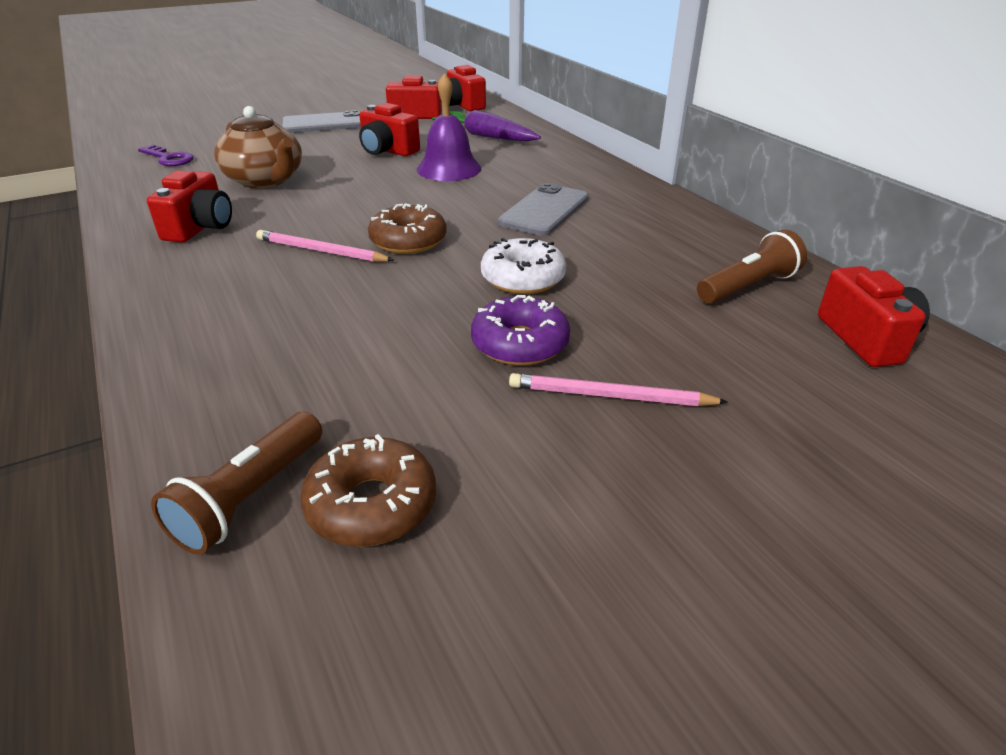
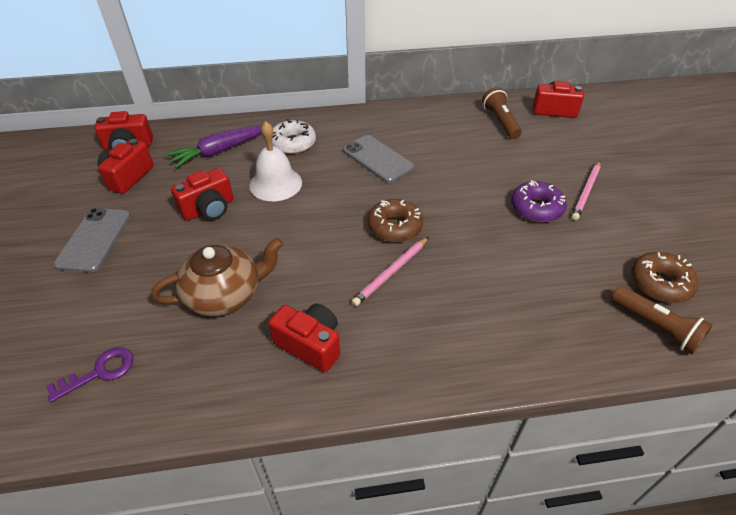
camera: 70 degrees left, 10 degrees up
(449, 169) = (275, 184): purple bell -> white bell
(523, 278) = (466, 190): white donut -> white donut (293, 143)

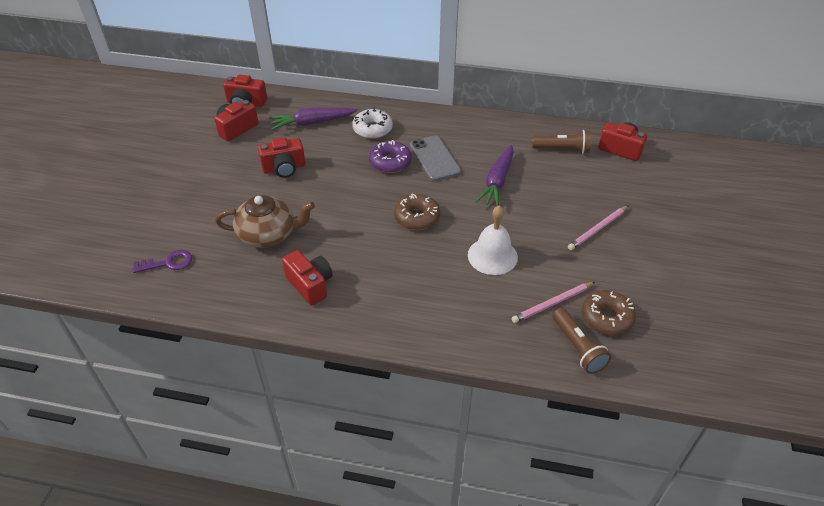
camera: 20 degrees right, 0 degrees up
(94, 239) = (196, 172): grey phone -> none
(275, 184) = (342, 160): white bell -> white bell (492, 256)
(391, 273) = (395, 251): pink pencil -> pink pencil (552, 304)
(457, 168) = (497, 181): none -> purple carrot
(500, 122) = (562, 149): brown flashlight -> brown flashlight turned 90 degrees clockwise
(536, 208) = (543, 232): purple donut -> purple donut (390, 162)

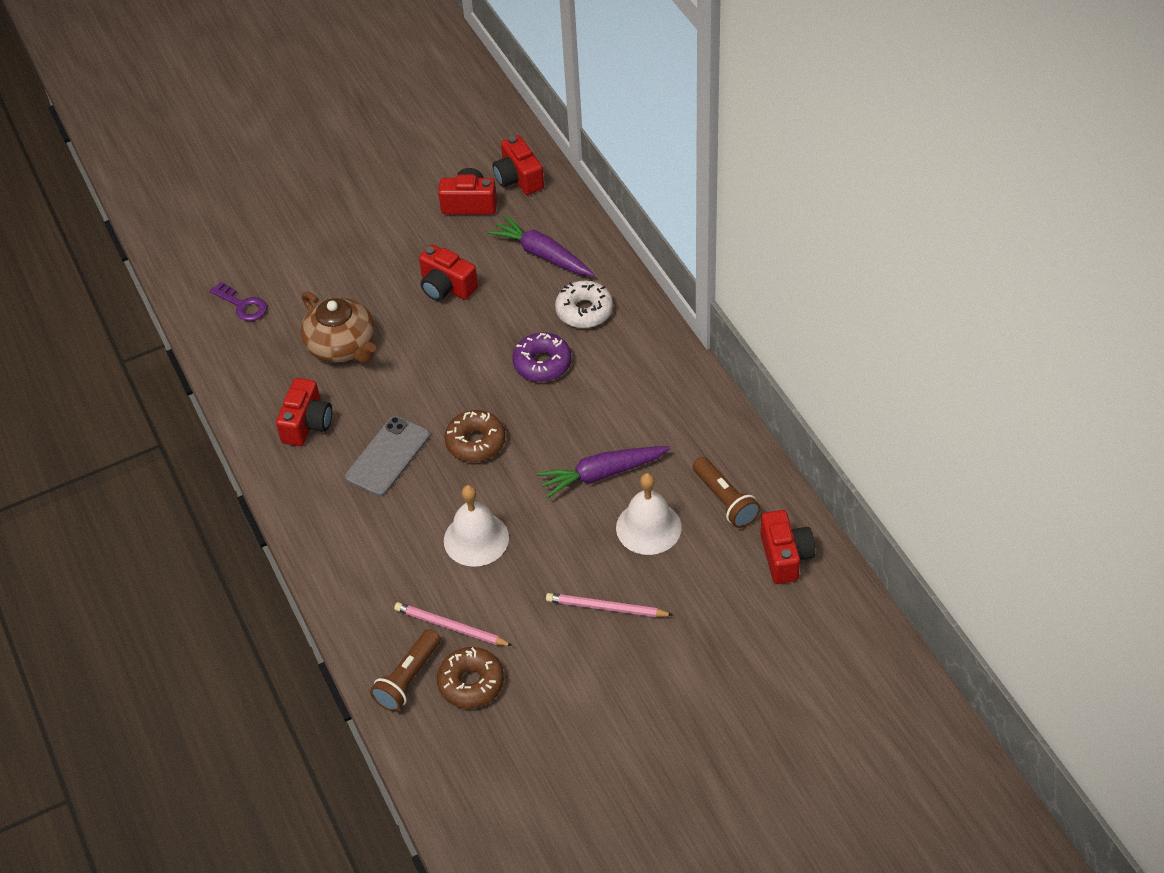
camera: 55 degrees right, 5 degrees up
(434, 158) = (587, 396): grey phone -> grey phone (388, 456)
(554, 184) = (648, 527): none -> white bell

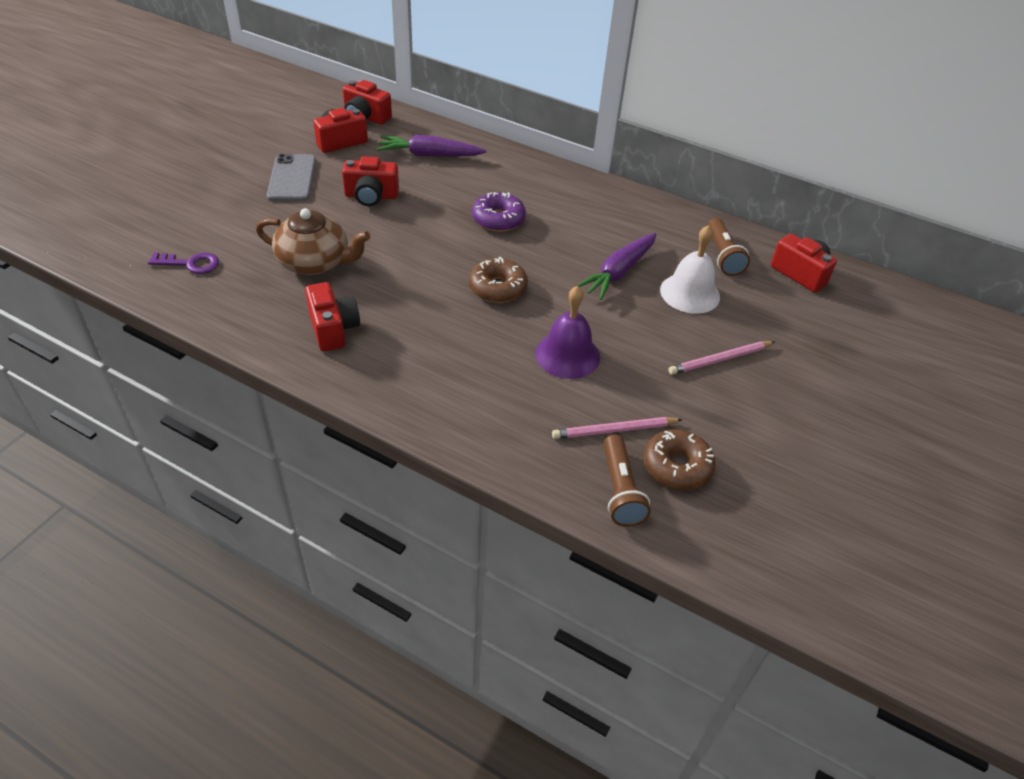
camera: 40 degrees left, 5 degrees down
(388, 456) = (432, 325): grey phone -> grey phone (292, 178)
(476, 539) = (567, 355): white bell -> purple bell
(584, 311) = (496, 178): white donut -> none
(725, 500) = (722, 256): brown flashlight -> brown flashlight turned 60 degrees clockwise

